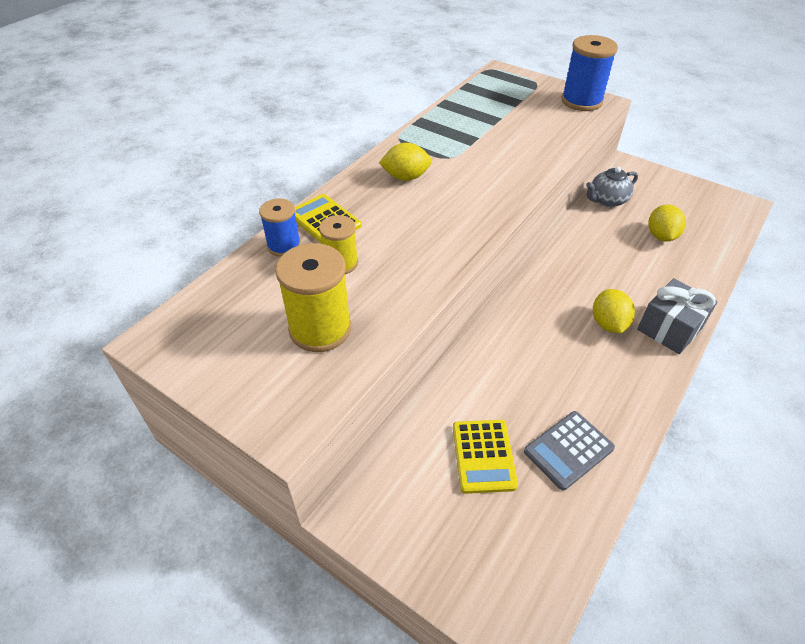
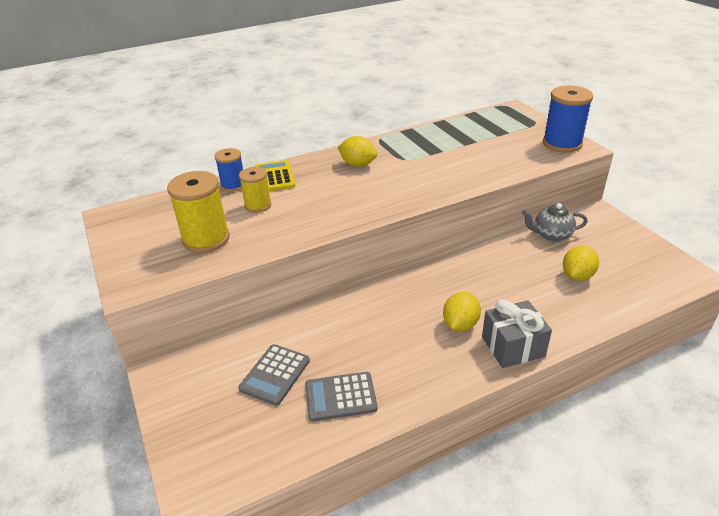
camera: 30 degrees right, 10 degrees down
(483, 456) = (275, 374): yellow calculator -> grey calculator

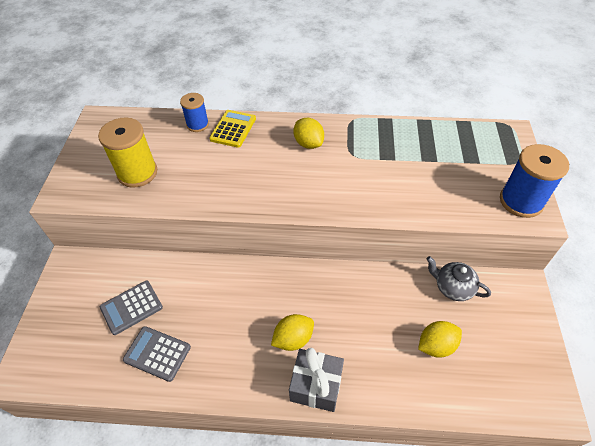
camera: 30 degrees right, 15 degrees up
(258, 205) = (198, 155): yellow spool -> none

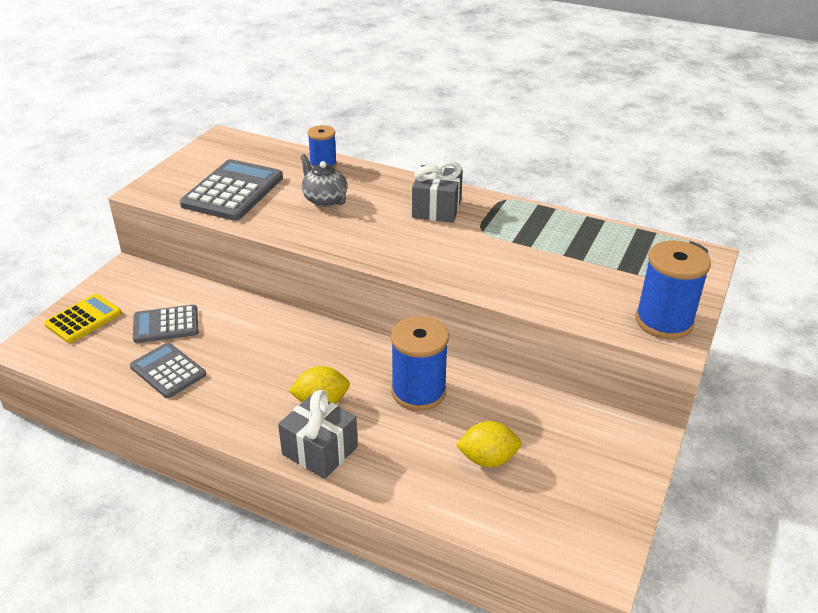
camera: 20 degrees right, 15 degrees down
(137, 173) = (233, 191): yellow spool -> grey calculator
(233, 129) = (359, 177): yellow calculator -> yellow calculator (83, 319)
(308, 143) = (436, 209): yellow lemon -> grey gift
(358, 302) = (418, 392): none -> blue spool
(452, 287) = (547, 412): grey teapot -> grey teapot (324, 199)

